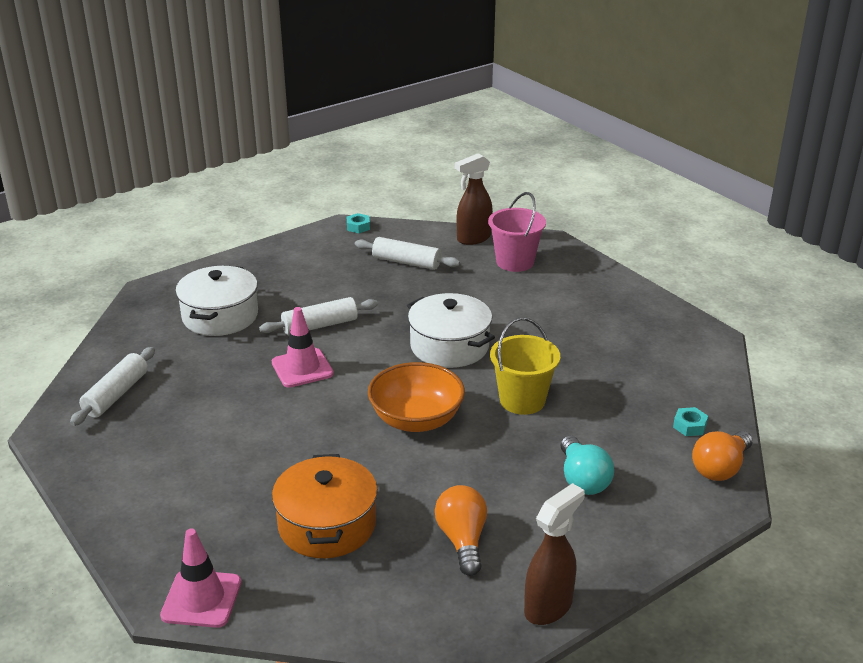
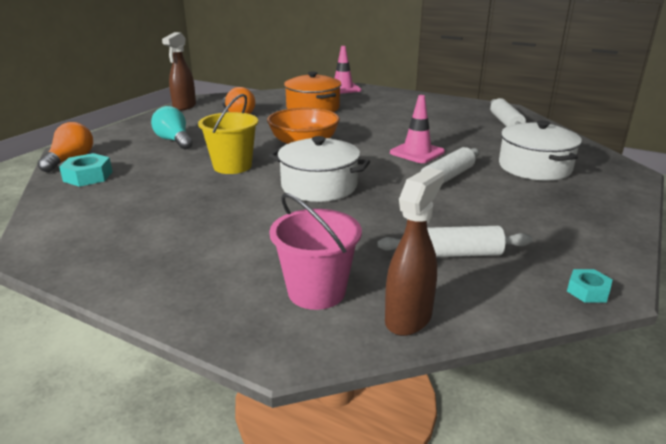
camera: 155 degrees right, 5 degrees down
(689, 426) = (88, 176): turquoise nut -> turquoise nut, size x1.61

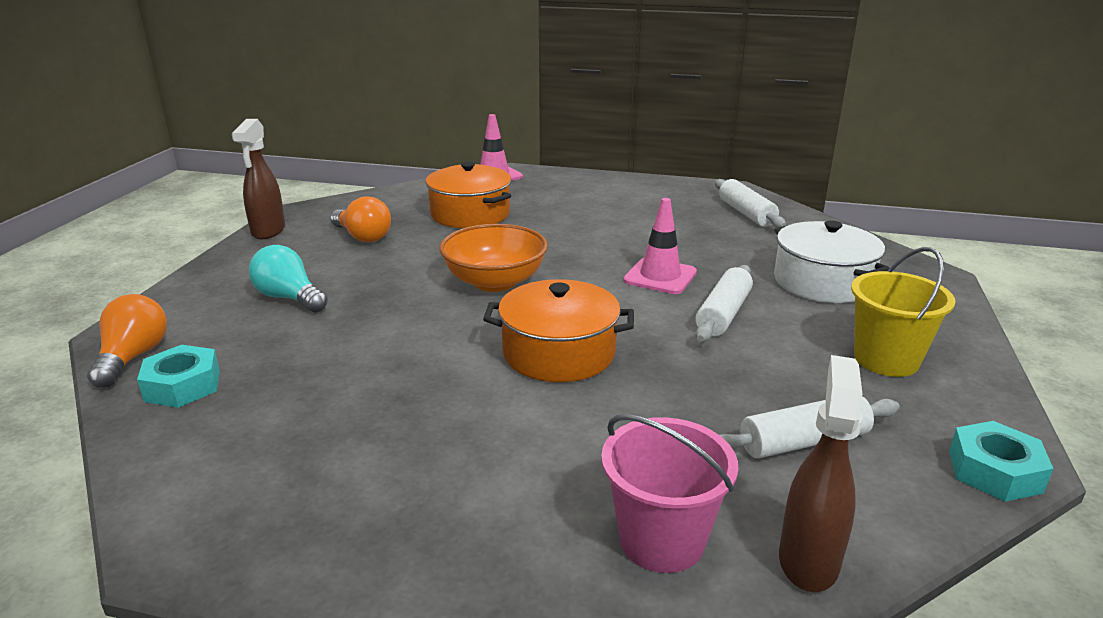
camera: 15 degrees left, 0 degrees up
(232, 166) = (410, 334): yellow bucket -> yellow bucket (886, 360)
(319, 186) = (559, 353): white pot -> orange pot
(588, 291) = (994, 471): turquoise nut -> turquoise nut, size x1.61

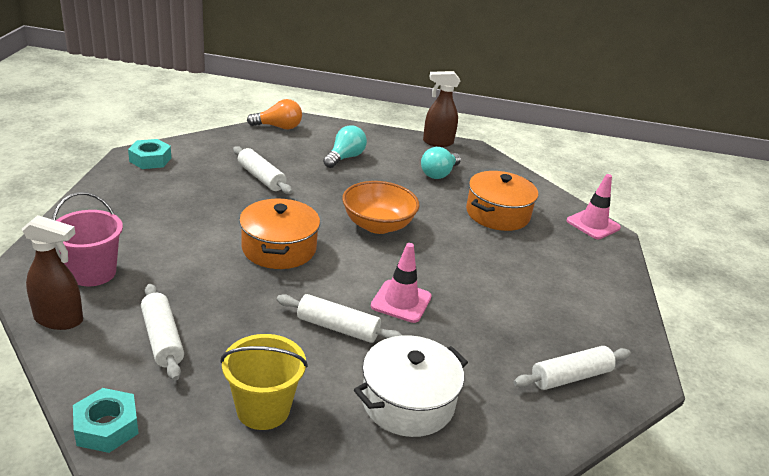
camera: 80 degrees right, 5 degrees up
(182, 386) = (251, 141): turquoise nut -> turquoise nut (150, 159)
(336, 372) = (261, 177): none -> white rolling pin
(363, 237) = (439, 174): orange light bulb -> turquoise light bulb

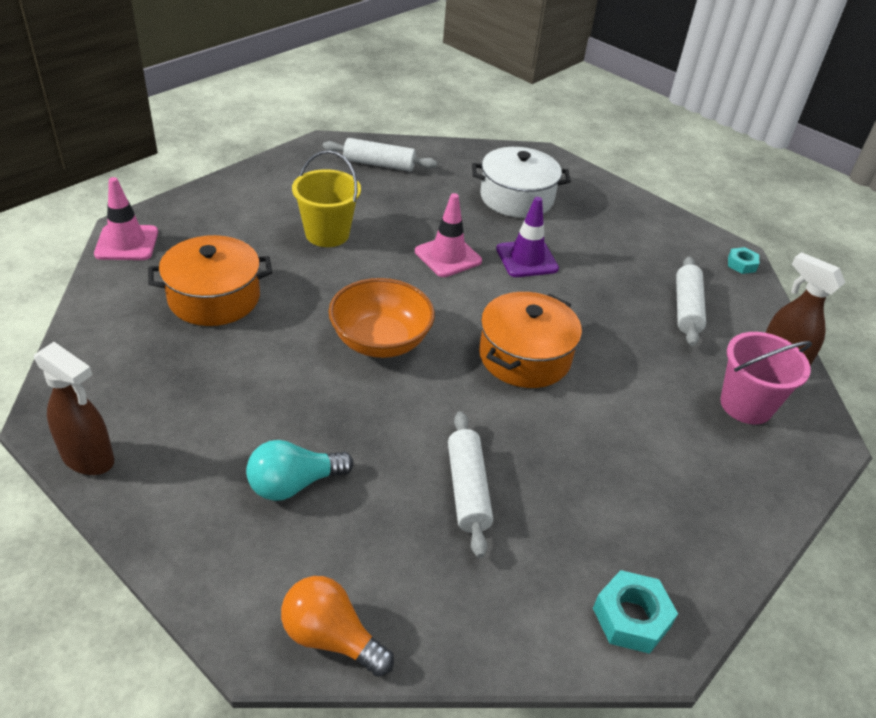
camera: 145 degrees left, 10 degrees up
(107, 427) = (741, 264): turquoise nut -> turquoise nut, size x0.62
(263, 409) = (625, 232): yellow bucket -> yellow bucket (327, 234)
(337, 328) = (526, 259): white rolling pin -> purple traffic cone
(439, 174) = (191, 388): turquoise light bulb -> none

